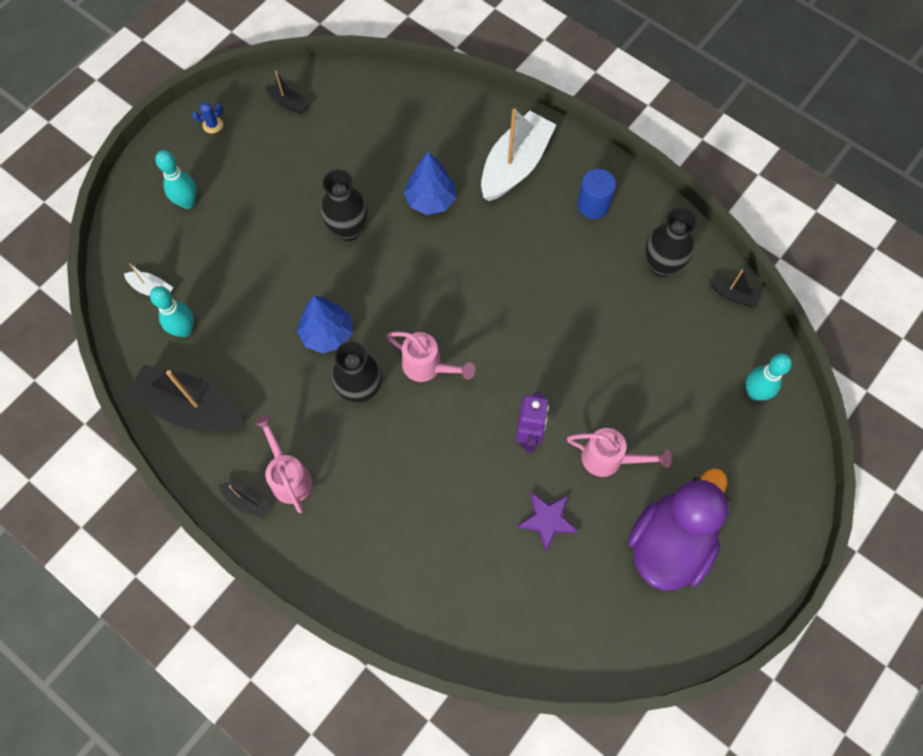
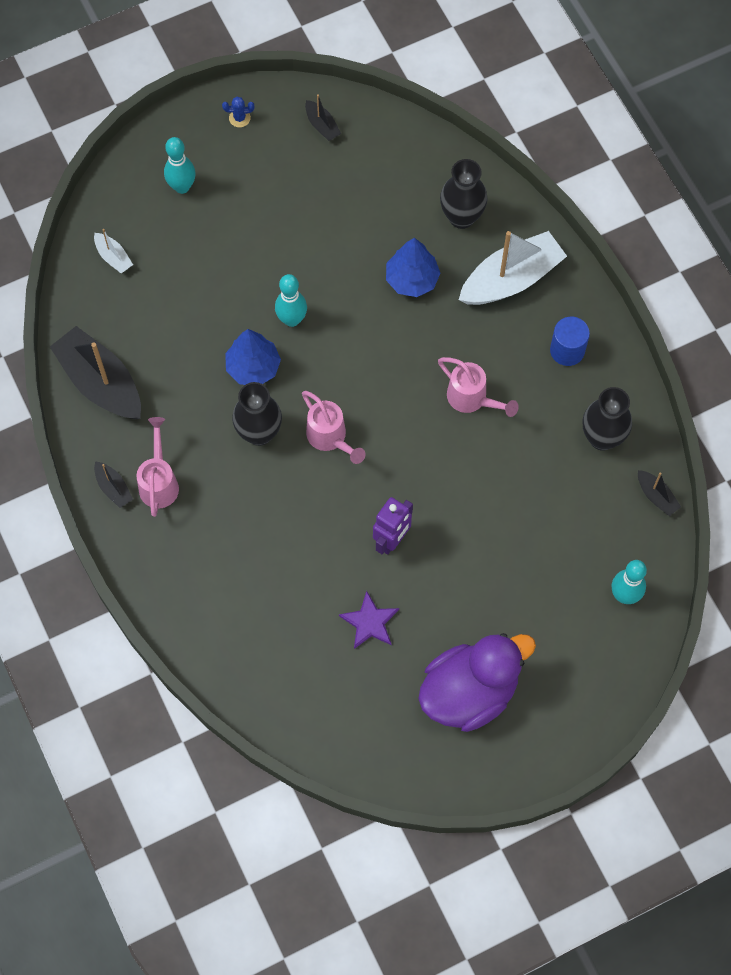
camera: 25 degrees right, 0 degrees up
(184, 330) = (126, 308): turquoise bowling pin -> turquoise bowling pin (292, 319)
(348, 230) = (319, 276): black vase -> black vase (461, 217)
(609, 459) = (454, 595): pink watering can -> pink watering can (472, 399)

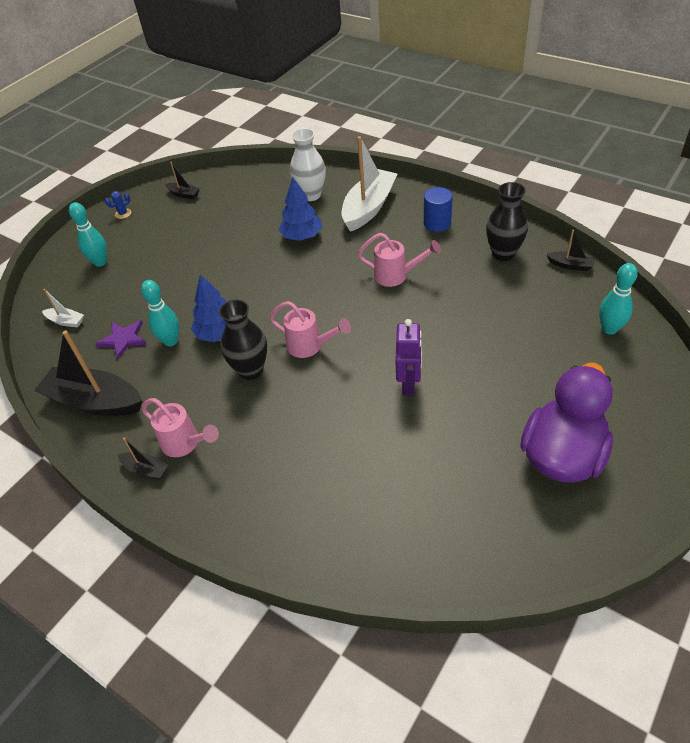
camera: 25 degrees left, 20 degrees down
(159, 481) = (185, 444): pink watering can -> pink watering can turned 150 degrees clockwise
(292, 319) = (230, 294): turquoise bowling pin -> turquoise bowling pin (170, 341)
(370, 622) = (438, 450): purple star -> purple star (123, 339)
(461, 217) = (311, 195): black vase -> white vase

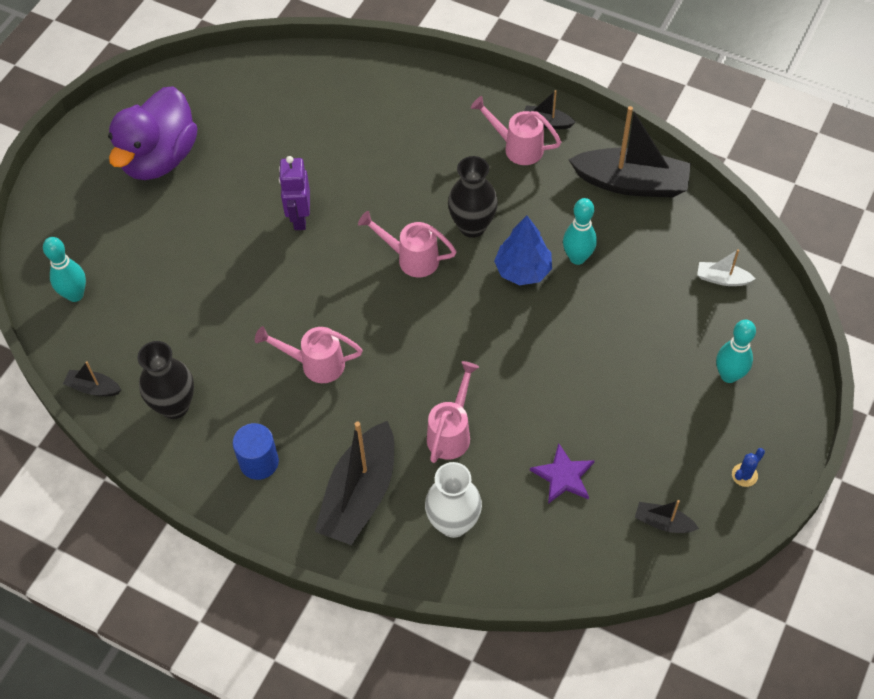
camera: 170 degrees right, 10 degrees up
(123, 339) = (636, 257): purple star -> purple star (563, 476)
(302, 236) = (451, 432): blue tree -> pink watering can
(368, 208) = (360, 494): white boat -> black boat

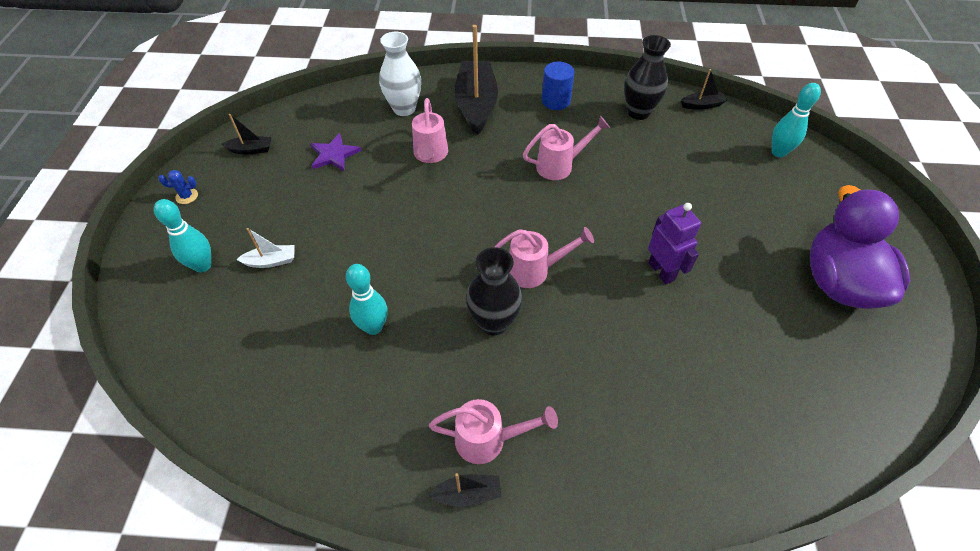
camera: 155 degrees right, 5 degrees down
(523, 270) = (424, 295): blue tree -> none
(631, 183) = (336, 442): black boat -> none
(722, 279) = (213, 357): white boat -> white boat (271, 261)
(744, 475) = (187, 196): blue cactus -> blue cactus turned 60 degrees clockwise

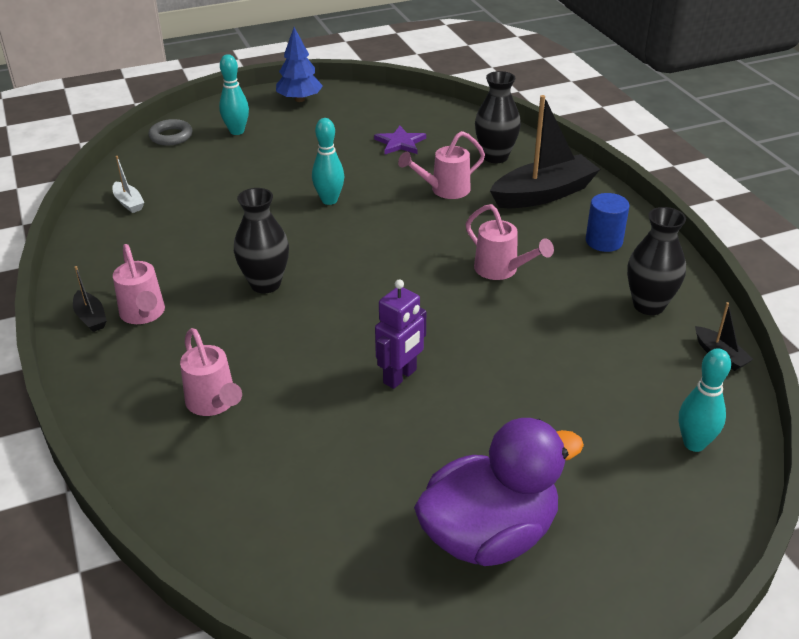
camera: 65 degrees right, 15 degrees down
(157, 328) = (171, 136): none -> grey ring
(187, 196) = (299, 99): blue cactus -> blue tree
(251, 150) = (371, 105): black boat -> none
(271, 261) = (260, 157): white boat -> white boat (129, 203)
(373, 327) = (224, 224): turquoise bowling pin -> turquoise bowling pin (329, 200)
(404, 108) = (495, 157): white vase -> black vase
(535, 270) = (342, 292): pink watering can -> pink watering can (214, 404)

